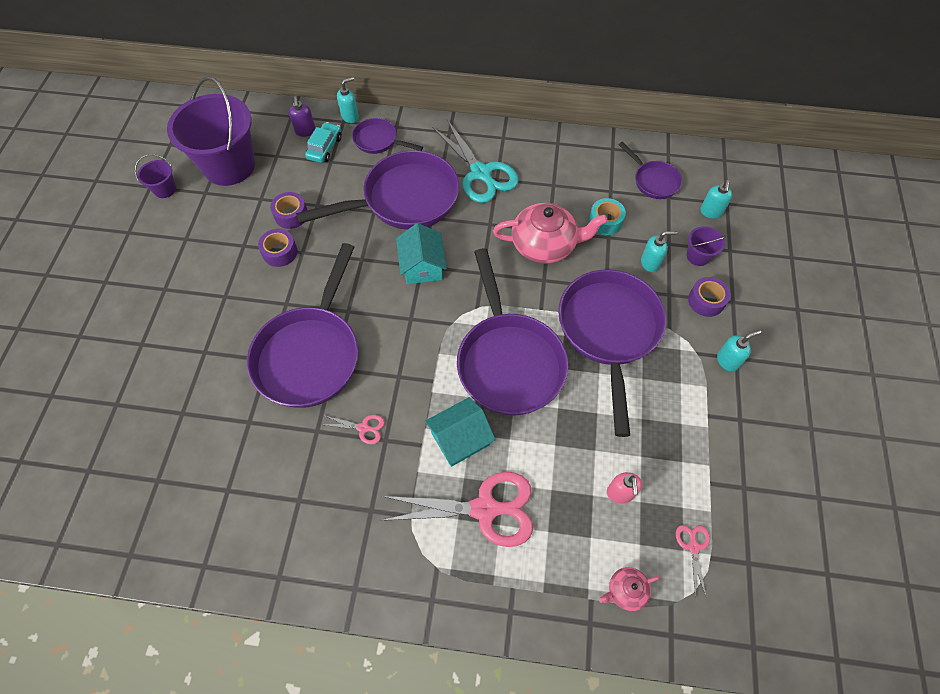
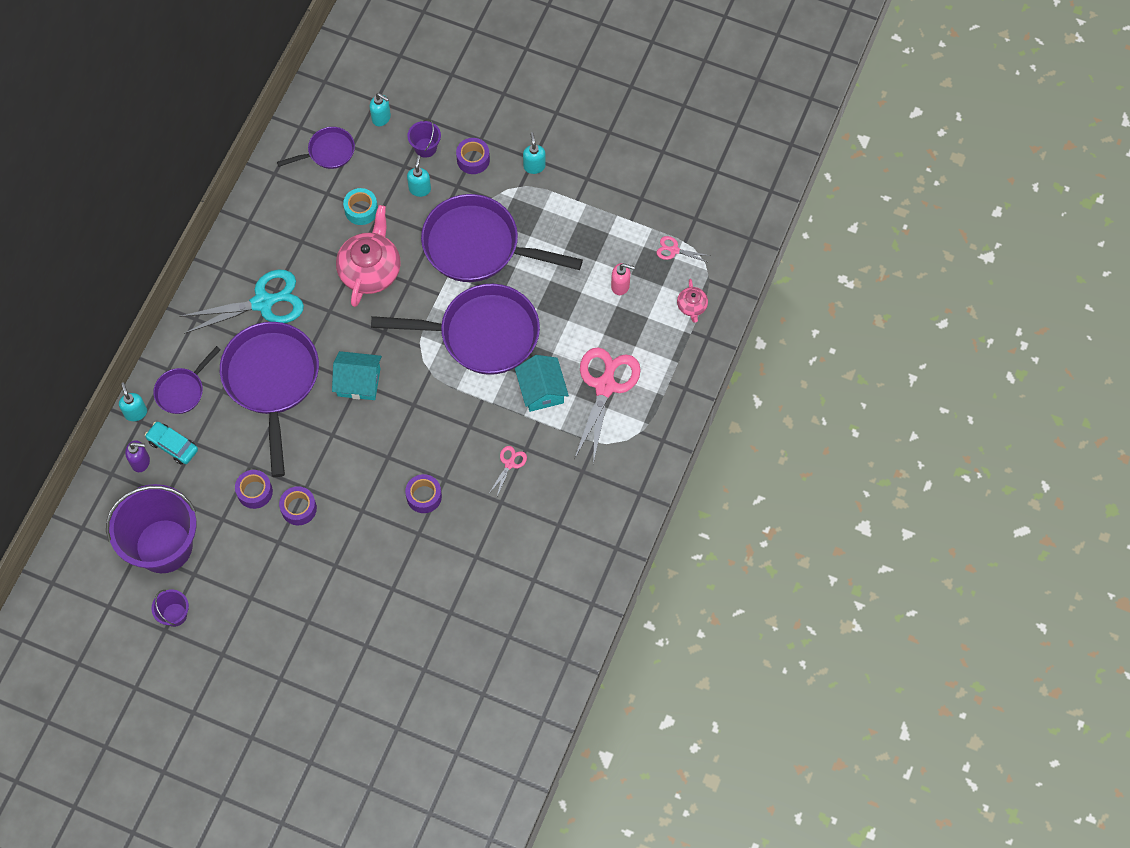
camera: 75 degrees left, 5 degrees up
(310, 354) = (424, 496): purple pan -> purple tape

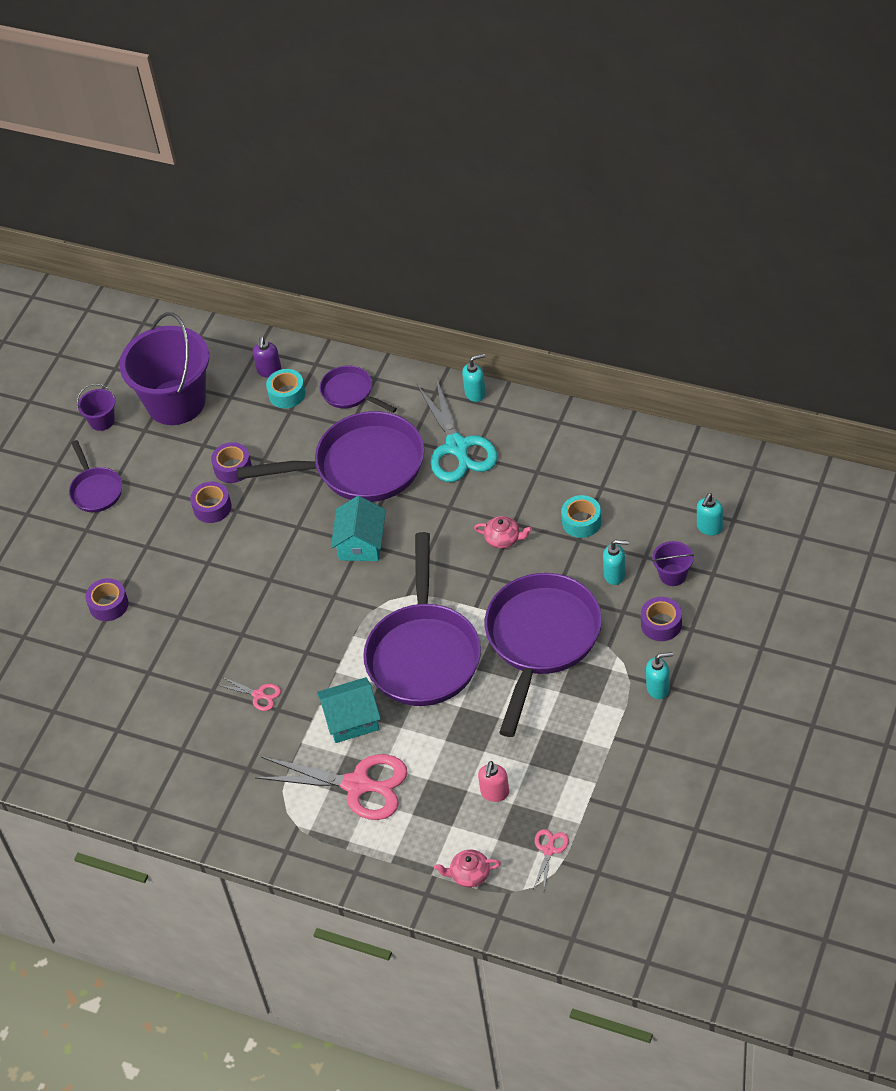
camera: 95 degrees right, 15 degrees down
(136, 412) = (325, 359): turquoise soap dispenser -> turquoise soap dispenser (475, 393)
(173, 446) = (287, 394): turquoise car -> turquoise tape
(328, 152) = (656, 482): purple pan -> purple pan (95, 490)
(370, 270) = (503, 539): pink teapot -> pink teapot, size x0.48
(424, 496) = (222, 617): purple tape -> purple tape (109, 605)

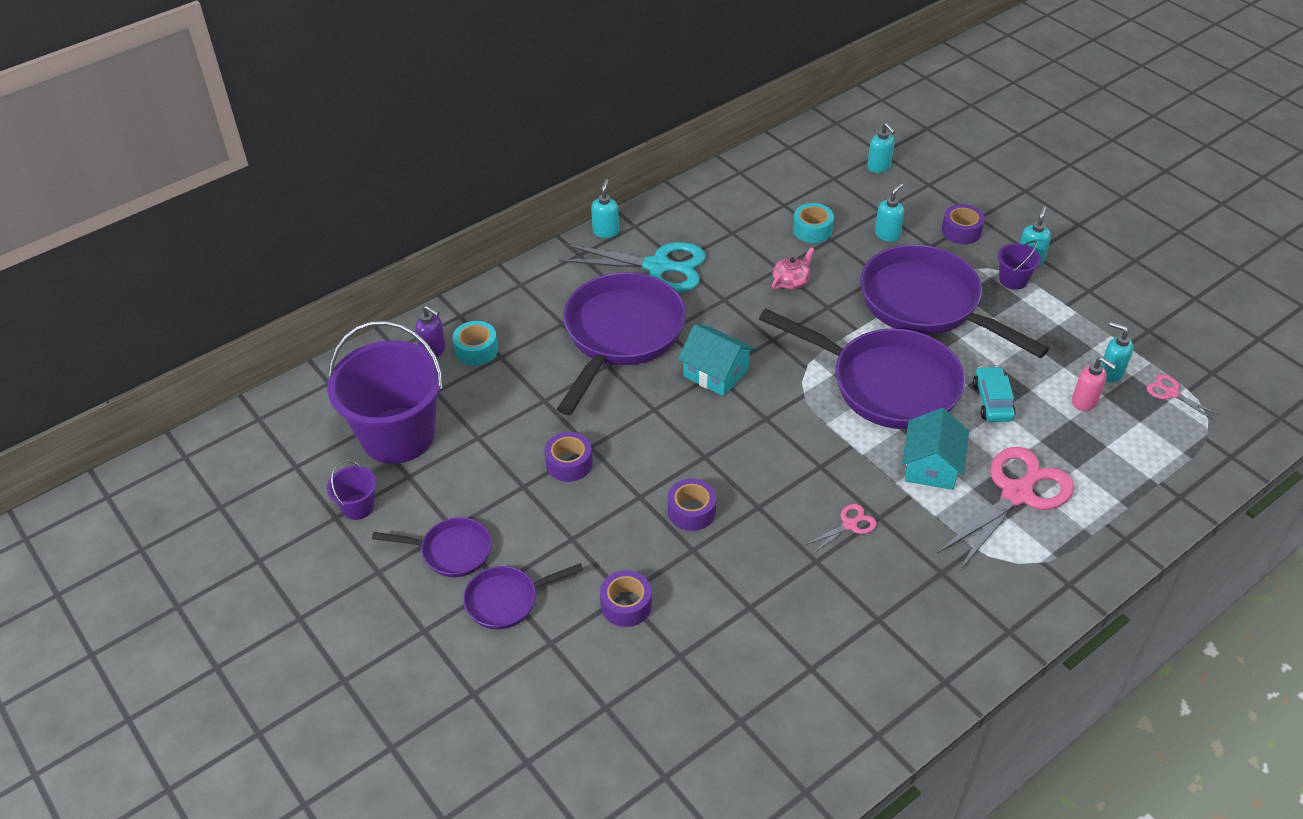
camera: 65 degrees left, 5 degrees down
(233, 468) = (531, 427): purple tape -> purple tape (691, 511)
(350, 393) = (522, 307): purple pan -> purple pan (507, 600)
(452, 730) = (992, 401): none -> turquoise car
(469, 874) = (1172, 456): pink teapot -> none
(544, 799) = (1110, 373): none -> turquoise soap dispenser
(673, 575) = (913, 204): purple bucket -> purple bucket (1013, 280)

